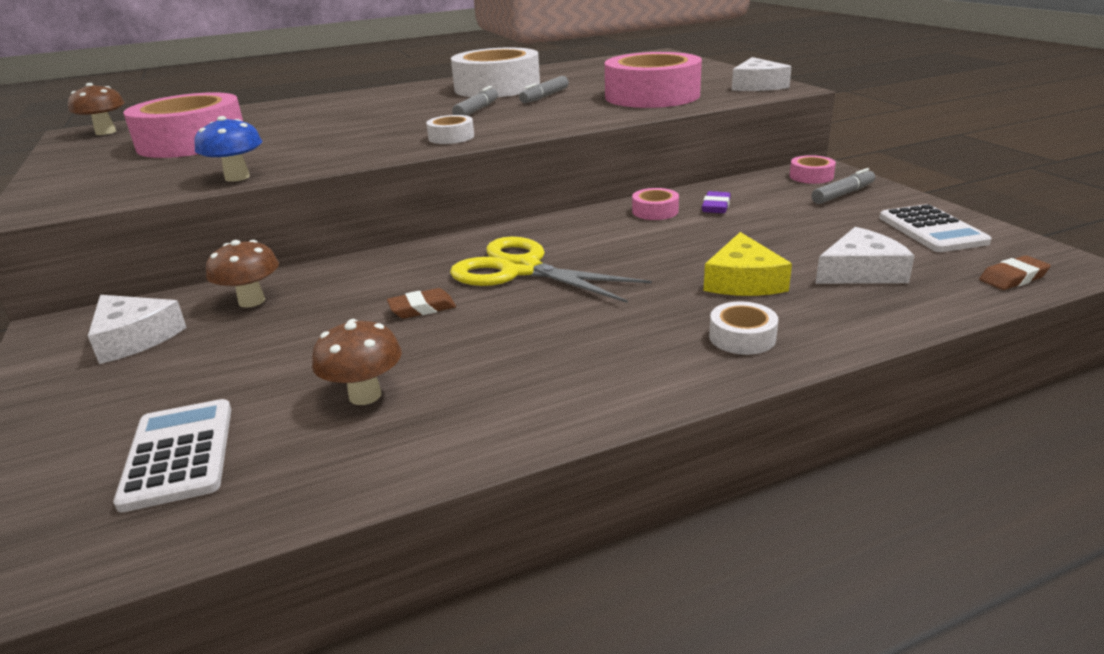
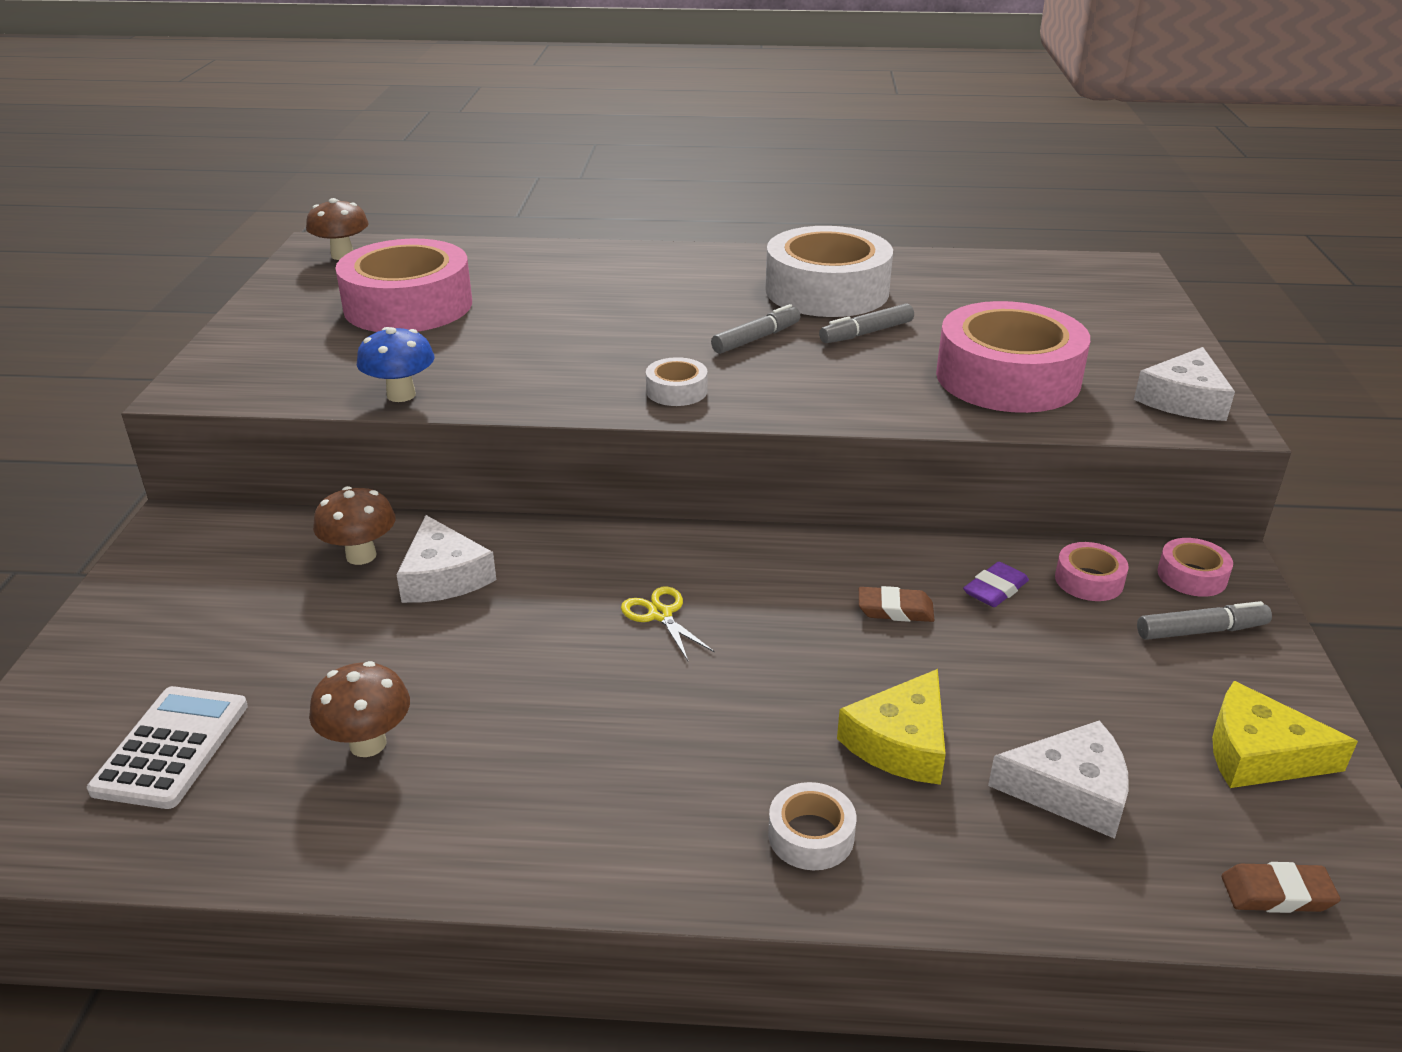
camera: 25 degrees right, 5 degrees up
(134, 338) = (229, 569): white cheese -> white cheese (443, 576)
(422, 308) = (511, 636): brown eraser -> brown eraser (895, 610)
(521, 269) = (660, 615): yellow scissors -> yellow scissors, size x0.46
(655, 211) = (907, 569): pink tape -> pink tape (1089, 580)
(932, 230) = (1259, 754): white calculator -> yellow cheese

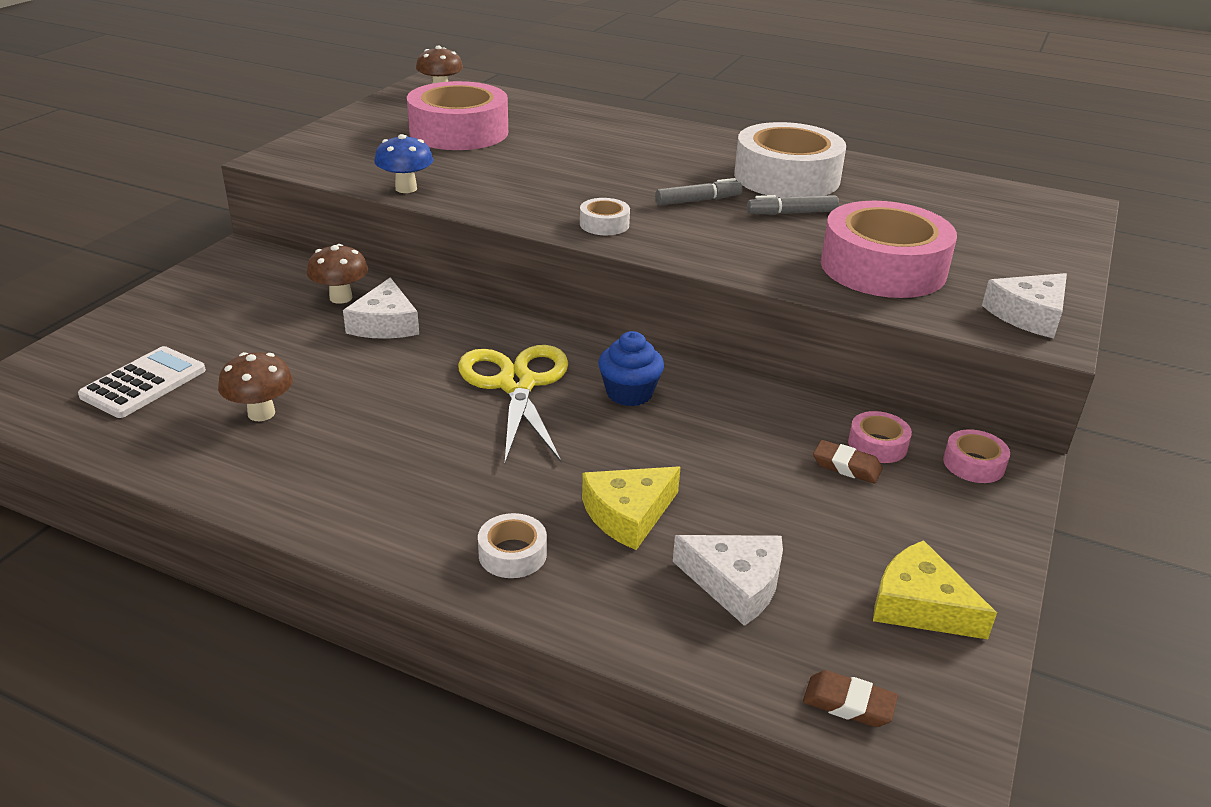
camera: 20 degrees right, 0 degrees up
(660, 615) = (516, 385): yellow scissors -> yellow scissors, size x2.18
(795, 590) = (629, 393): none -> blue cupcake
(895, 610) = (697, 425): brown eraser -> brown eraser (846, 466)
(995, 589) = (791, 432): purple eraser -> none
(1201, 631) = (946, 505): grey marker -> none

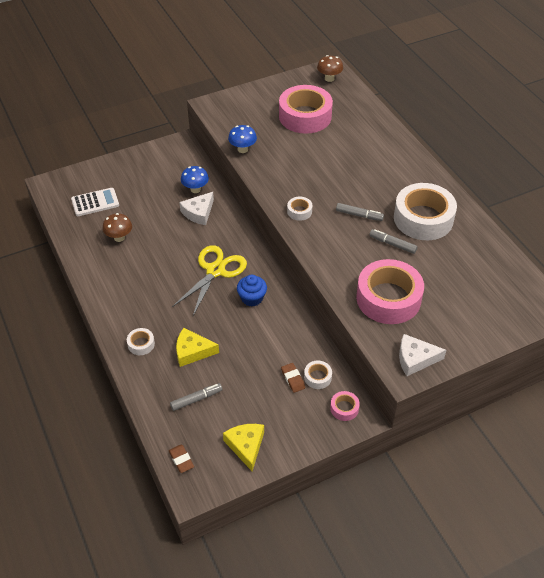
camera: 40 degrees right, 15 degrees up
(341, 298) = (195, 189): brown mushroom -> blue mushroom
(736, 584) = (196, 399): white cheese -> grey marker
(877, 445) = (317, 377): pink tape -> white tape

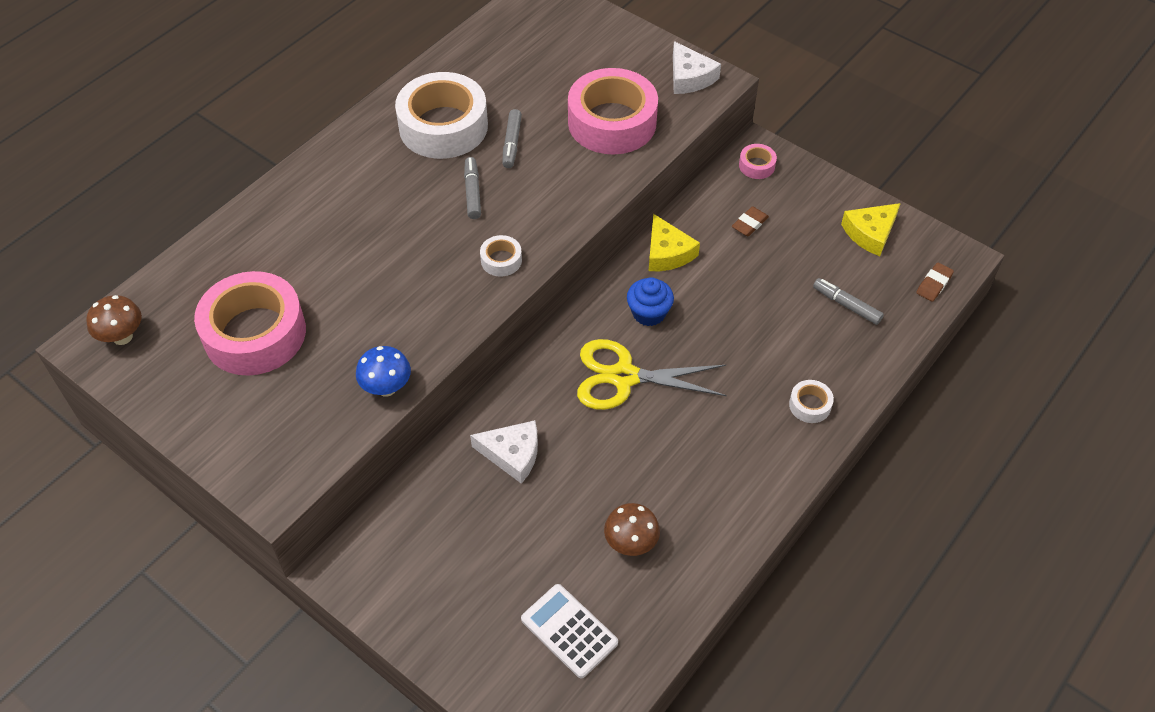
camera: 115 degrees left, 5 degrees up
(192, 351) = (780, 341): yellow cheese -> yellow cheese (667, 253)
(195, 189) = (458, 485): blue mushroom -> none
(317, 377) = (730, 202): white tape -> none

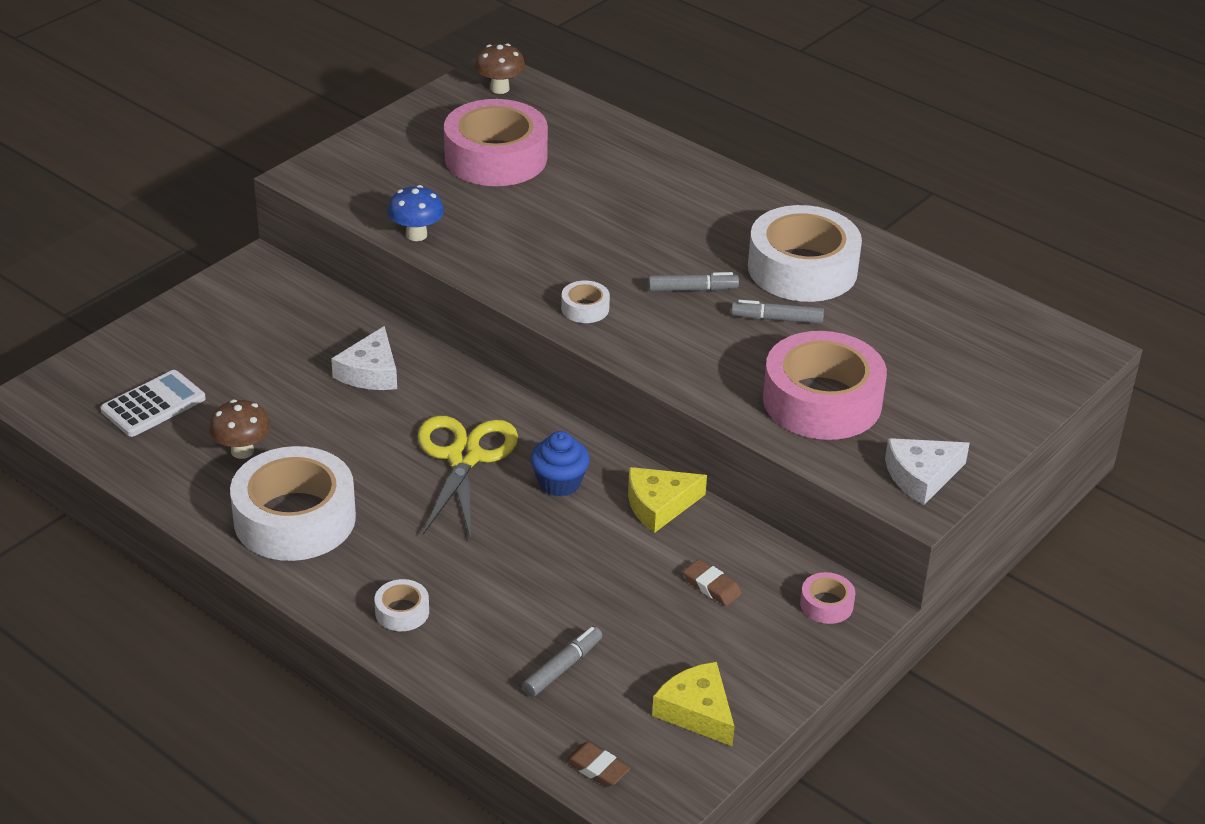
camera: 90 degrees right, 15 degrees down
(714, 491) = (295, 518): none -> white tape

